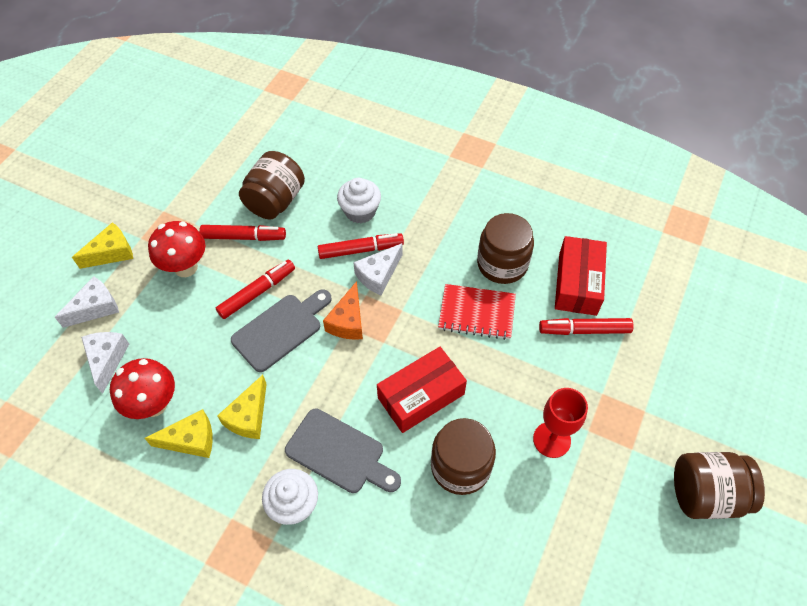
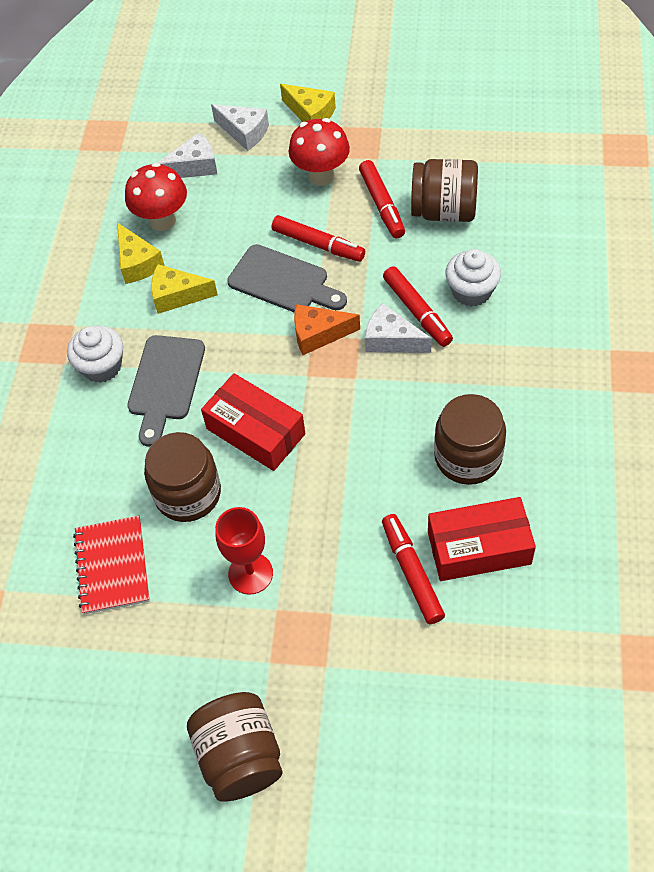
camera: 75 degrees right, 0 degrees up
(476, 313) = (384, 451): red notebook -> red notebook (112, 566)

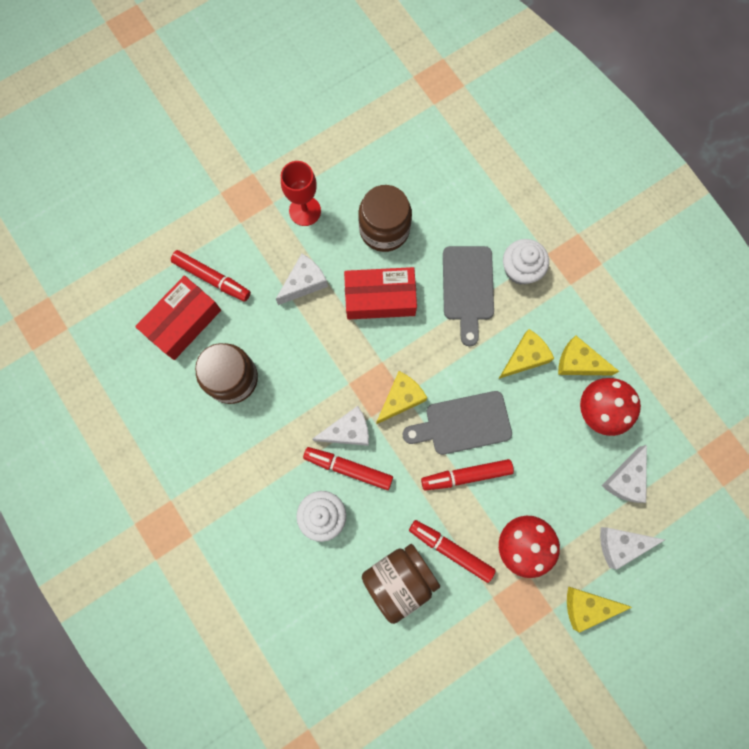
camera: 135 degrees right, 20 degrees up
(112, 566) = (387, 158): red notebook -> none
(165, 383) = (468, 288): grey cutting board -> grey cutting board turned 150 degrees counterclockwise
(240, 756) = (228, 119): brown jar -> none
(317, 498) = (304, 283): none -> white cheese
(318, 334) = (401, 399): orange cheese -> yellow cheese

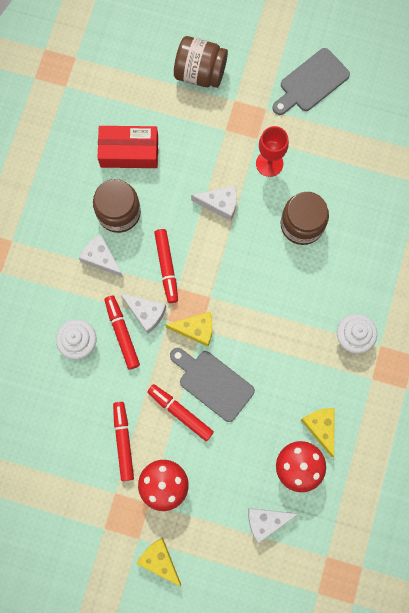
camera: 50 degrees right, 0 degrees up
(212, 278) = (173, 144): red marker -> red marker (167, 267)
(380, 298) = (252, 260): red box -> none
(399, 579) = (78, 423): brown jar -> brown jar (200, 72)
(468, 288) = (309, 312): grey cutting board -> grey cutting board (311, 83)
(525, 357) = (293, 388): yellow cheese -> none
(621, 544) = (219, 551): white cheese -> white cheese (101, 258)

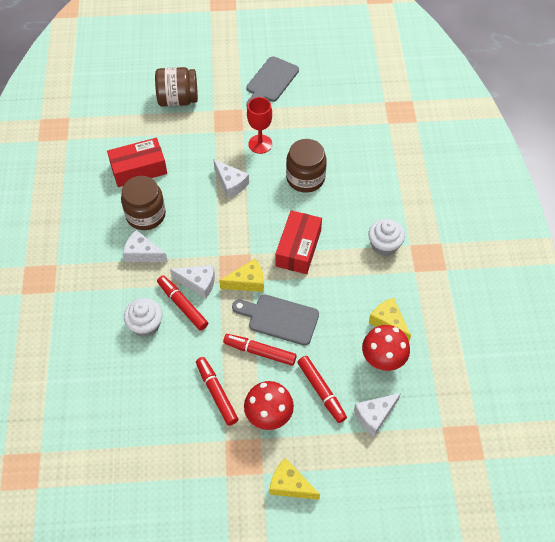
camera: 20 degrees left, 20 degrees down
(167, 267) = (203, 243): red marker -> red marker (321, 391)
(220, 204) = (231, 184): white cheese -> white cheese turned 60 degrees clockwise
(262, 308) = (298, 248): none -> red box

